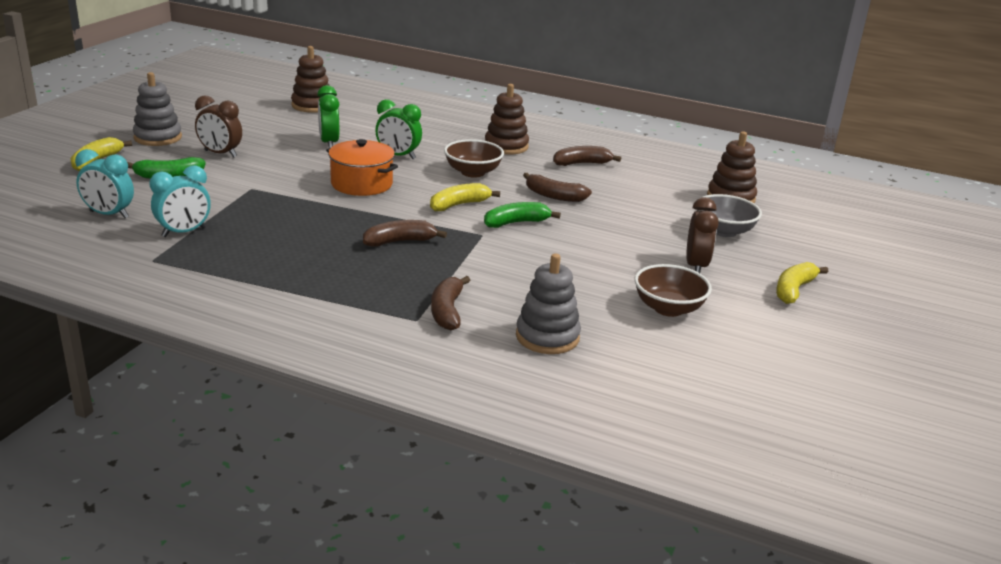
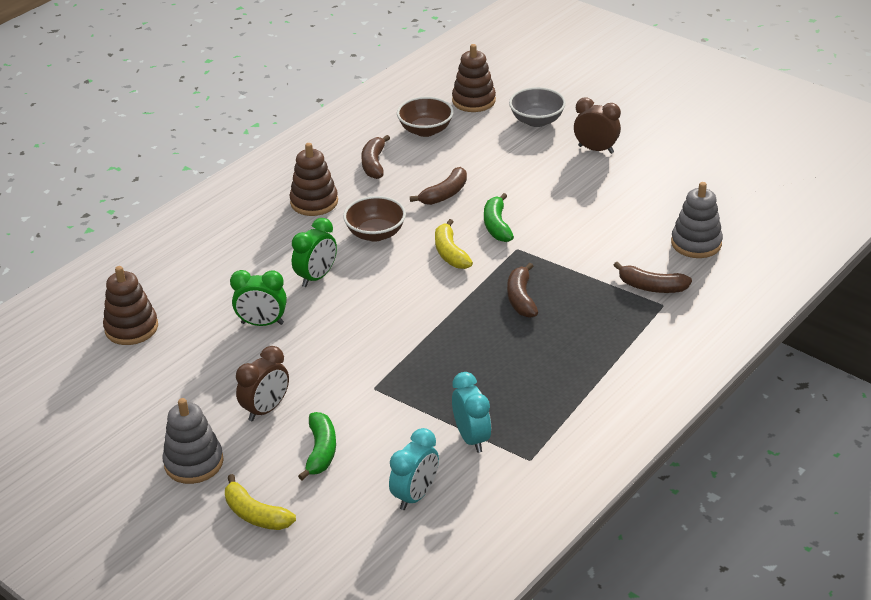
camera: 70 degrees left, 10 degrees up
(361, 184) = (383, 309): orange pot -> none
(668, 308) = (660, 178): brown bowl -> brown bowl (425, 130)
(794, 290) = (640, 115): yellow banana -> none

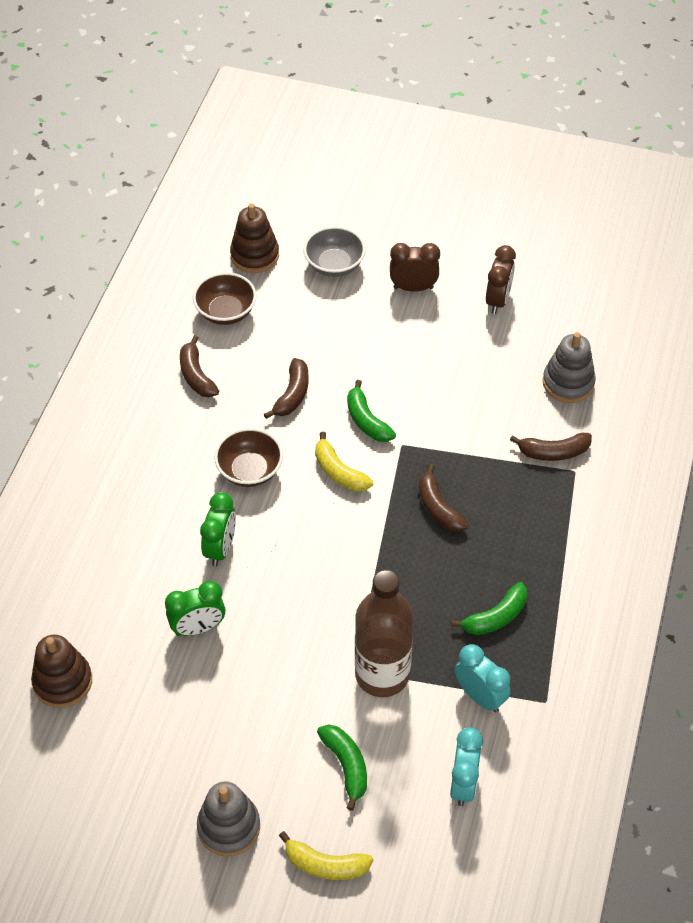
camera: 25 degrees left, 15 degrees up
(266, 409) = (264, 735): brown clock -> brown clock (498, 300)
(314, 202) = (161, 448): brown stacking toy -> none
(395, 398) = (382, 674): none -> brown bottle
(523, 386) = (495, 617): none -> green banana

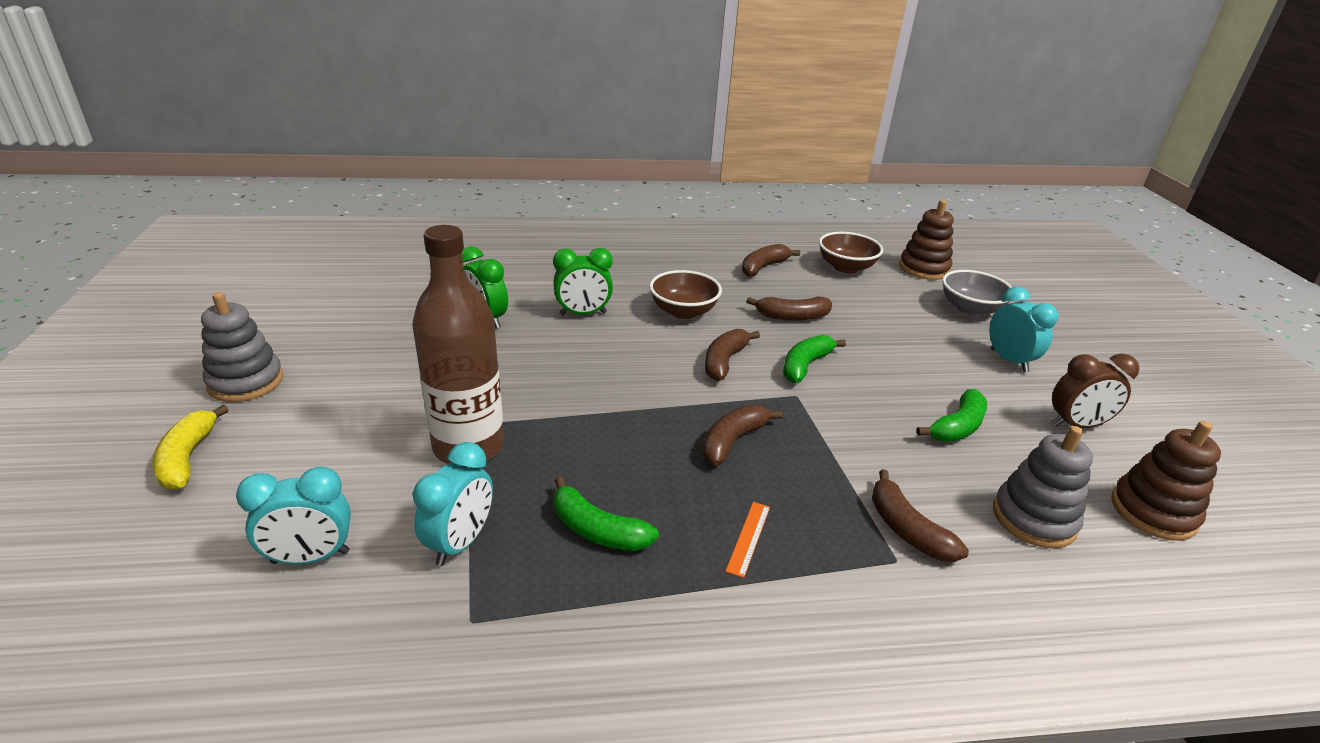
camera: 65 degrees right, 20 degrees down
(63, 682) = (404, 270): brown stacking toy -> brown stacking toy (1153, 512)
(339, 472) = (724, 361): yellow banana -> brown banana
(346, 766) = (331, 446): green banana -> green banana (957, 427)
(413, 288) = (1009, 361): brown clock -> turquoise clock
(531, 538) = (748, 538): none -> orange ruler

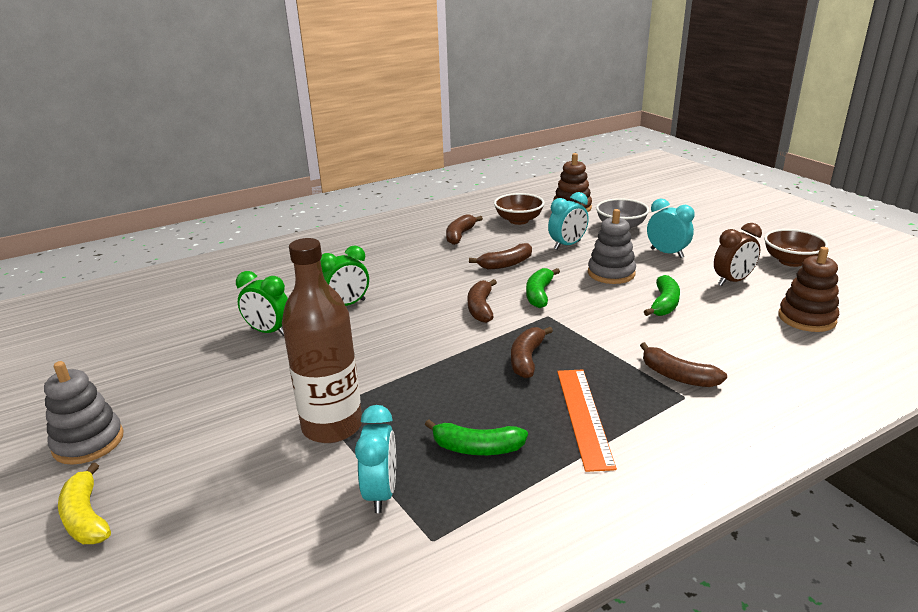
camera: 20 degrees left, 5 degrees down
(310, 557) = (267, 547): turquoise clock -> turquoise clock (567, 245)
(683, 311) = (424, 282): brown bowl -> brown bowl (791, 261)
(748, 538) = (583, 416): orange ruler -> orange ruler, size x2.02
(1033, 519) = (745, 344): grey stacking toy -> grey stacking toy (611, 273)

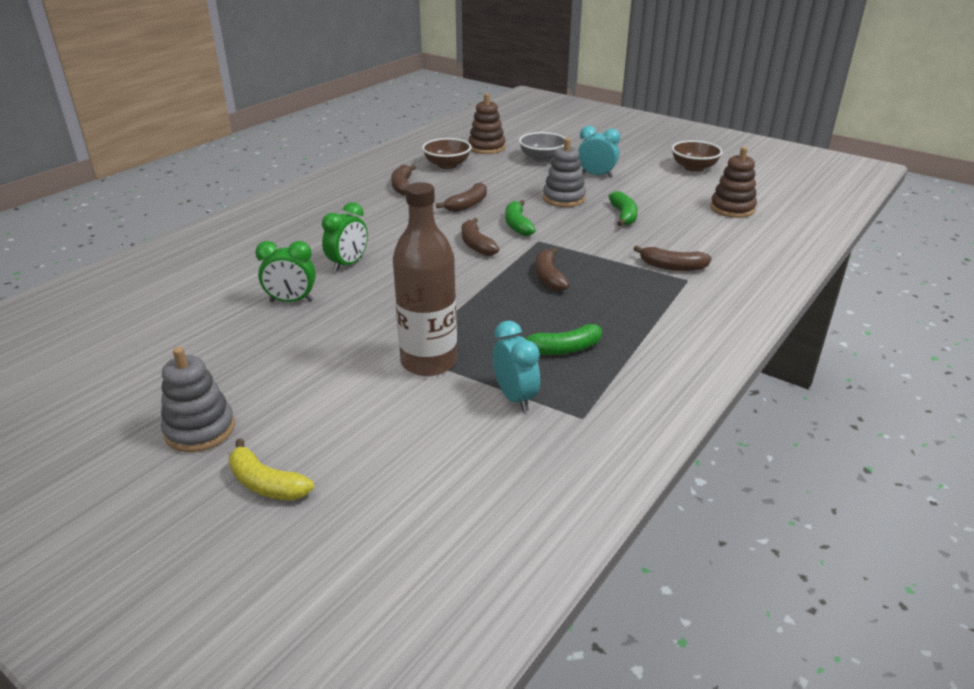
camera: 25 degrees left, 5 degrees up
(567, 245) = (508, 181): turquoise clock -> none
(583, 416) = (625, 309): orange ruler -> none
(732, 281) = (662, 190): brown clock -> none

